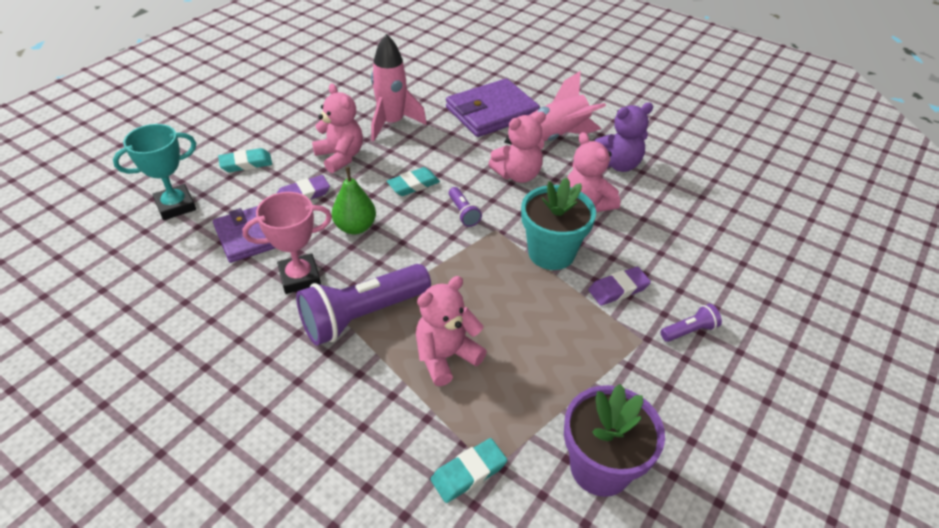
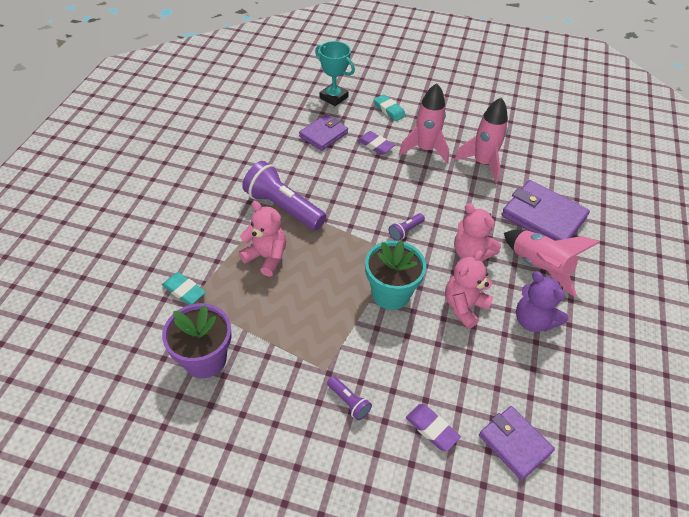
camera: 70 degrees right, 5 degrees up
(300, 277) = (301, 169): pink trophy -> none
(340, 157) = (425, 149): pink teddy bear -> pink rocket
(355, 227) = (359, 179): green pear -> none
(413, 185) = (419, 195): turquoise eraser -> none
(618, 289) = (372, 345): purple eraser -> purple eraser (432, 429)
(750, 223) = (514, 443): none -> purple wallet

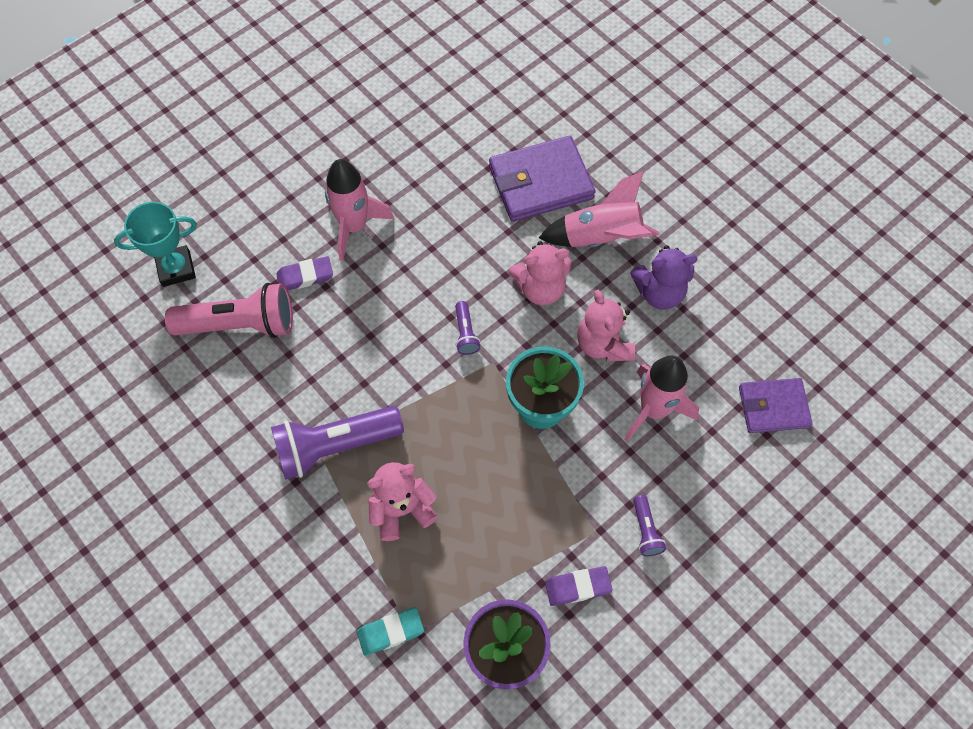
camera: 55 degrees left, 15 degrees up
(323, 135) = (240, 324): purple wallet -> pink flashlight
(348, 402) = (645, 530): purple flashlight -> purple flashlight turned 90 degrees clockwise
(389, 110) = (253, 219): turquoise eraser -> none
(432, 429) = (718, 470): purple eraser -> purple eraser (578, 587)
(482, 163) = (421, 182): pink rocket -> pink rocket (653, 409)

